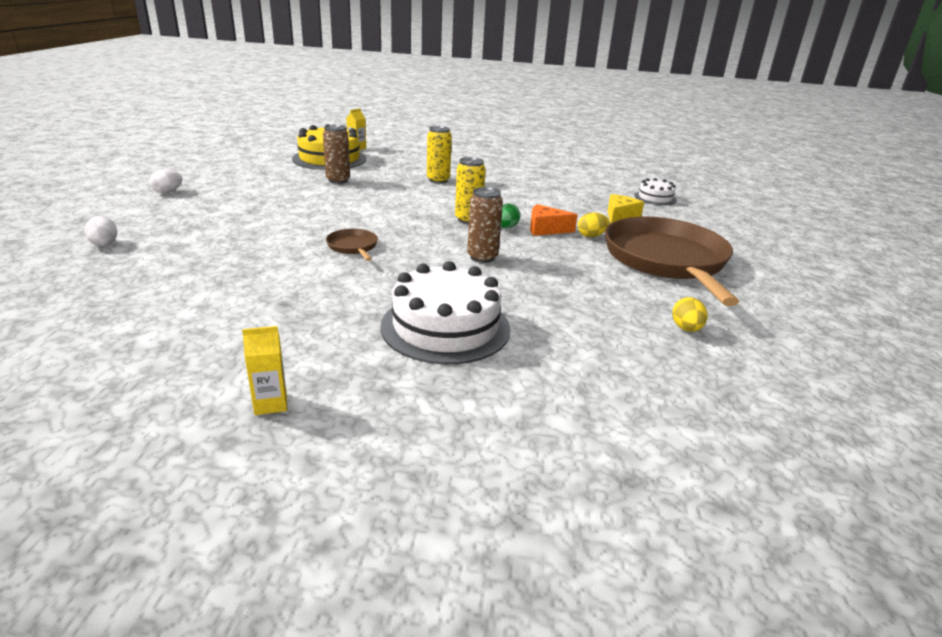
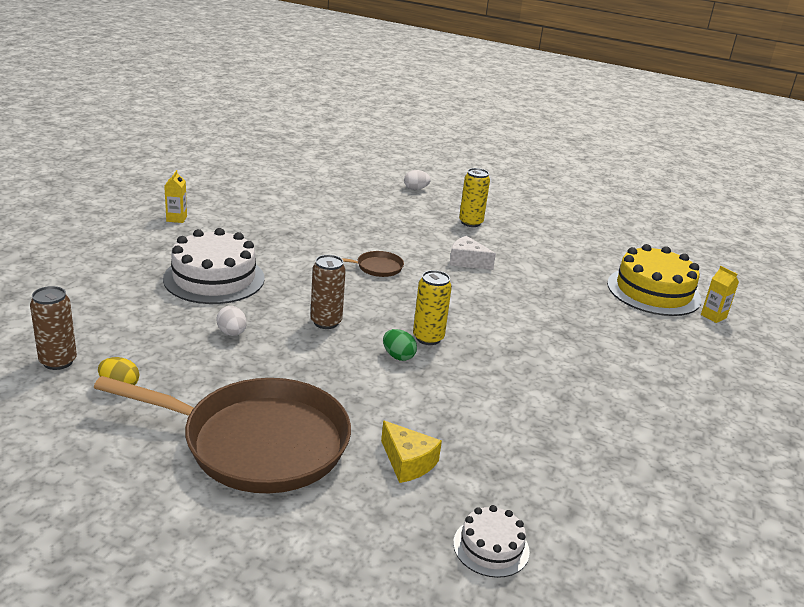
camera: 105 degrees right, 0 degrees up
(168, 192) = (527, 210): white egg -> white egg (232, 333)
(313, 212) = (467, 261): none -> white cheese
(338, 180) = (567, 285): brown can -> brown can (58, 361)
(438, 180) = (574, 349): yellow can -> yellow can (470, 223)
(545, 229) = (384, 382): orange cheese -> none
(591, 236) = (352, 410): yellow egg -> none

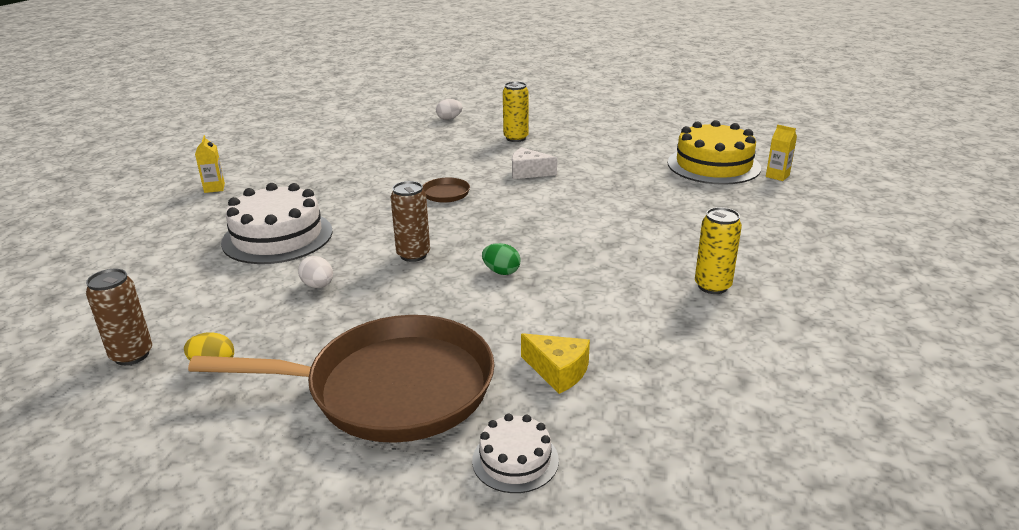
camera: 10 degrees left, 0 degrees up
(428, 338) = (523, 248): yellow can -> yellow can (712, 286)
(491, 547) = (681, 435): white cake -> white cake (515, 460)

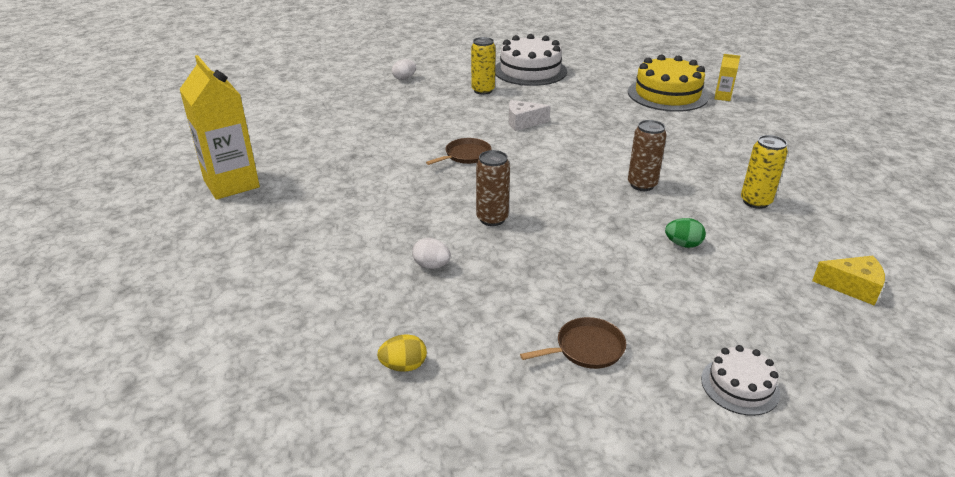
camera: 20 degrees left, 5 degrees up
(132, 355) = (311, 375): brown can -> brown can (642, 185)
(214, 188) = (231, 184): yellow carton -> yellow carton, size x2.30
(277, 237) = (346, 224): white cake -> white cake (530, 71)
(392, 388) = (586, 348): brown pan -> brown pan, size x0.40
(501, 272) = (582, 220): green egg -> green egg (683, 244)
(558, 371) = (705, 301): yellow cheese -> yellow cheese (852, 287)

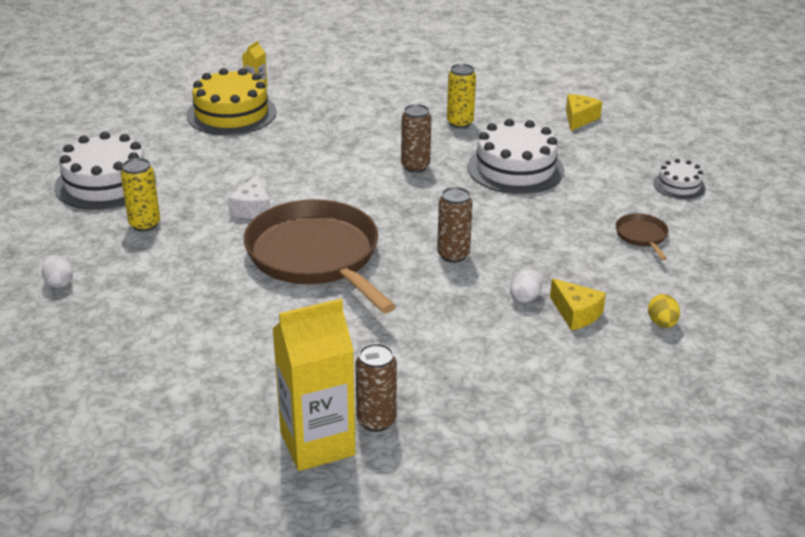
camera: 80 degrees left, 0 degrees up
(253, 204) = (376, 421): none -> brown can
(411, 300) = (576, 313): none -> yellow cheese
(466, 155) = (316, 256): brown pan -> brown pan, size x2.47
(683, 244) = (515, 168): green egg -> white cake

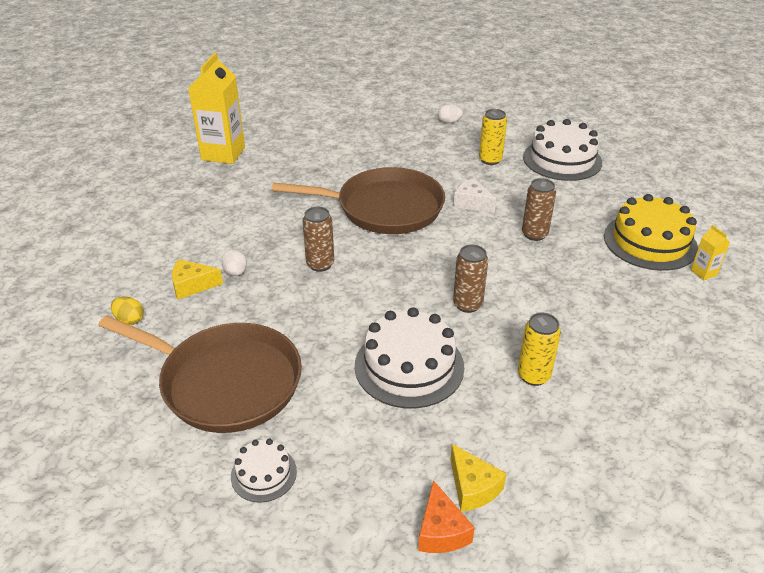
camera: 125 degrees right, 5 degrees up
(376, 421) = (213, 174): brown can -> brown can (534, 234)
(620, 119) = (441, 531): none -> orange cheese
(642, 236) = (225, 382): brown pan -> brown pan, size x2.47

